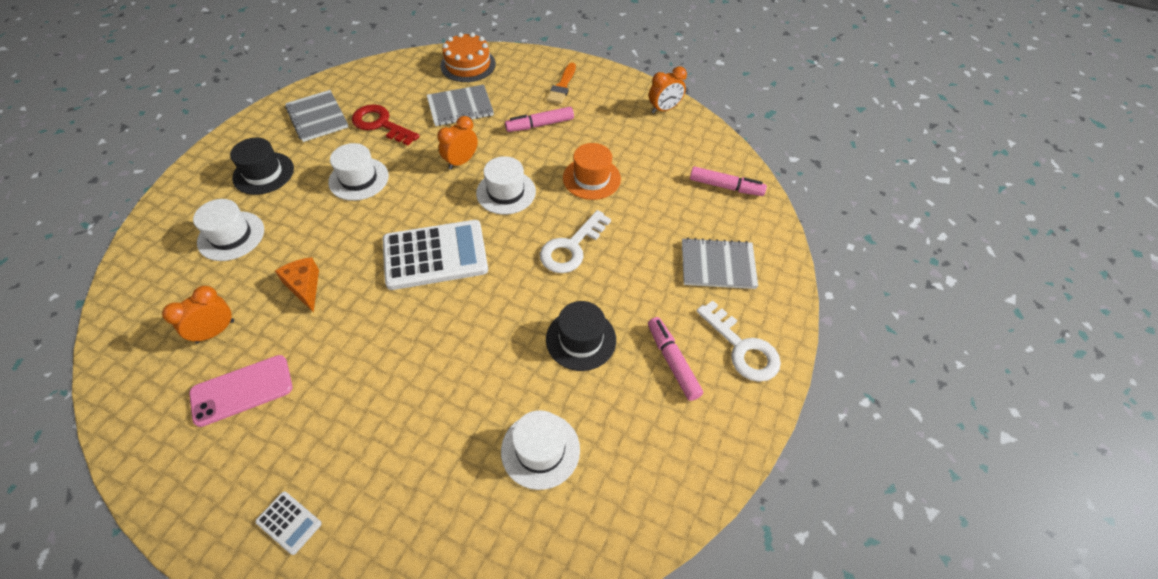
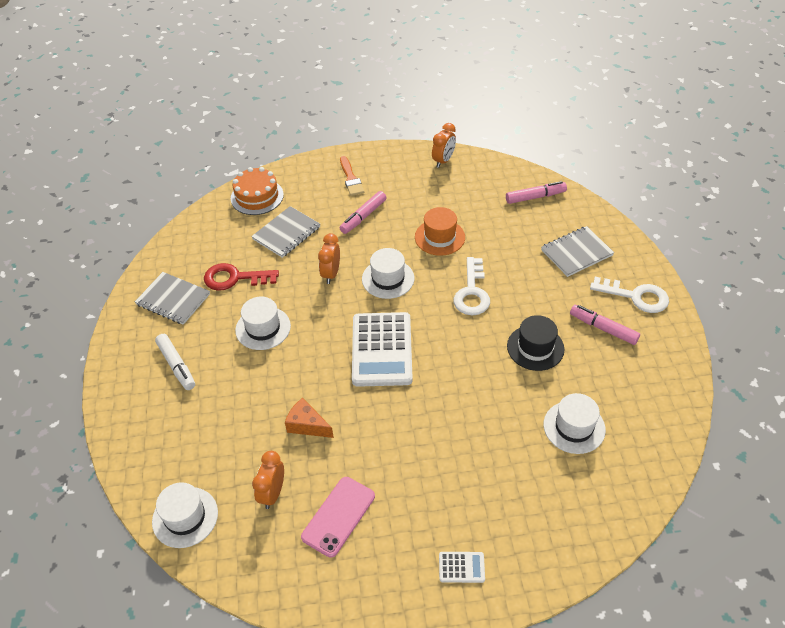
camera: 30 degrees left, 5 degrees down
(231, 236) = (205, 424): white hat -> white hat (185, 517)
(263, 173) = (176, 365): black hat -> white marker
(435, 255) = (382, 350): white calculator -> white calculator turned 135 degrees clockwise

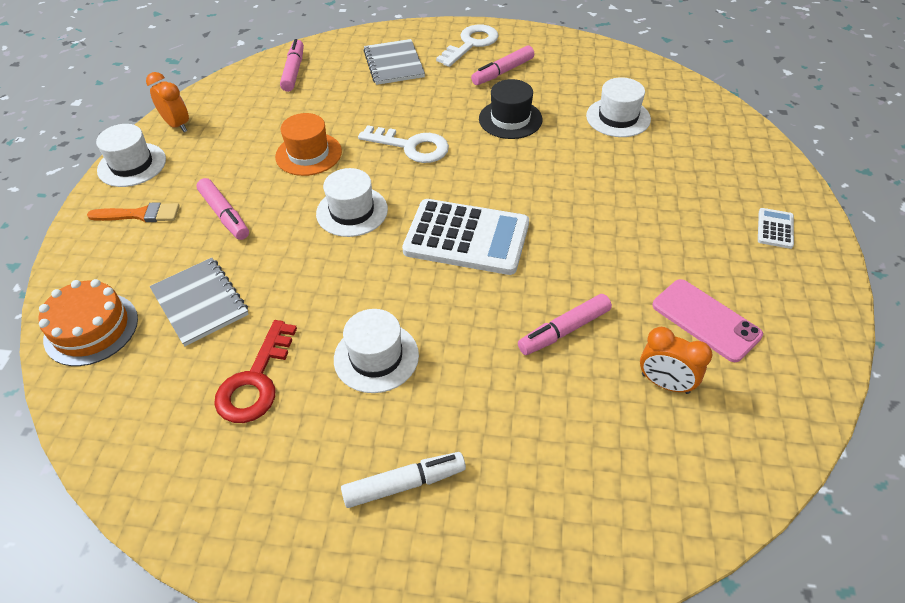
camera: 75 degrees left, 0 degrees up
(173, 299) = (255, 477): grey notebook -> none
(185, 517) = (692, 497): white hat -> white hat (132, 165)
(307, 425) = (564, 330): orange cheese -> pink marker
(331, 274) = (312, 265): orange clock -> none

